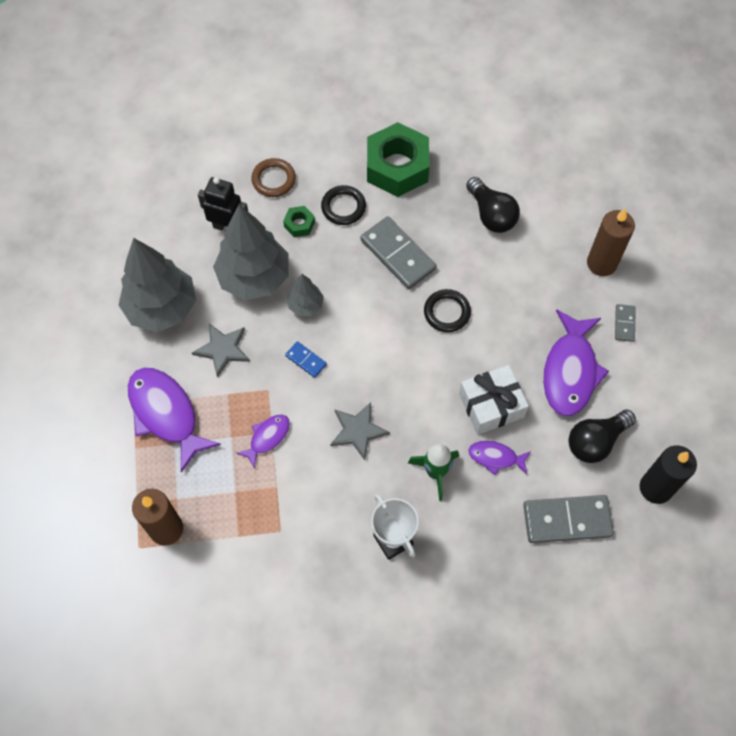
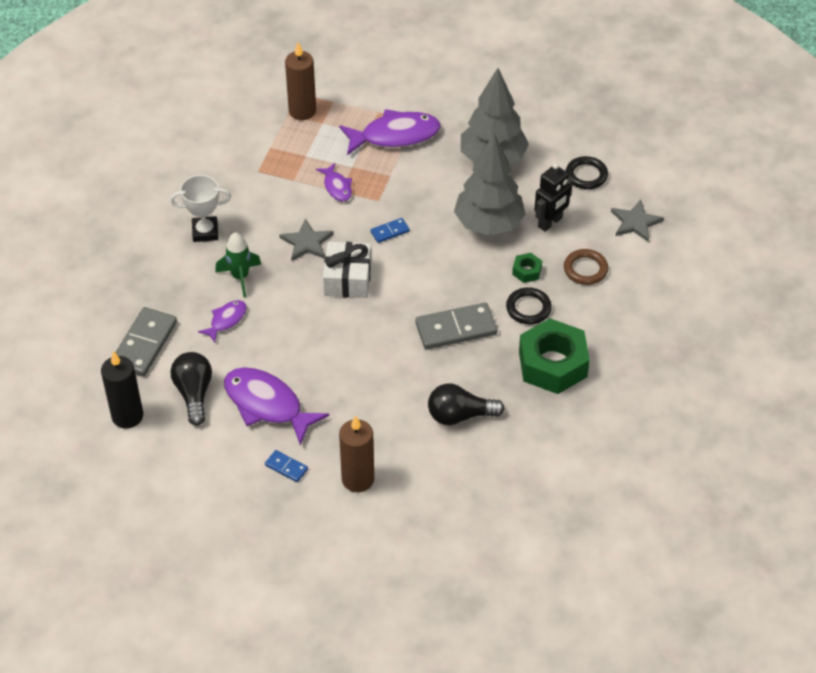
camera: 115 degrees right, 15 degrees down
(223, 349) = (431, 184): grey star -> grey star (635, 222)
(305, 305) = (441, 248): grey tree -> none
(447, 312) = (377, 341): black ring -> black ring (586, 175)
(491, 405) = (272, 336): white gift -> white gift (347, 279)
(624, 323) = (286, 467): grey domino -> blue domino

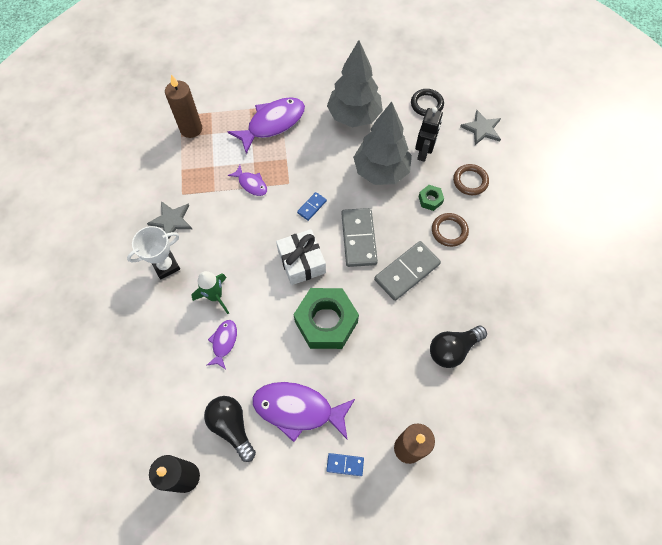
camera: 25 degrees left, 15 degrees up
(144, 344) = (165, 396): grey domino -> grey domino (358, 238)
(307, 242) = (253, 242): grey star -> grey star (171, 221)
(528, 308) = (449, 231): black ring -> brown ring
(553, 364) = (494, 272): green nut -> green nut (326, 322)

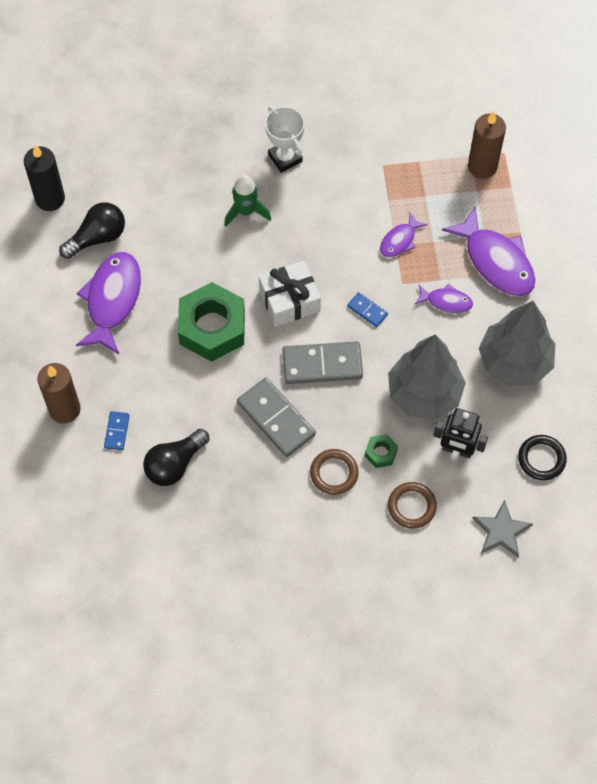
camera: 90 degrees right, 0 degrees up
(171, 221) = (345, 158): grey star -> none
(224, 342) = (190, 223): purple fish -> purple fish (446, 301)
(345, 464) = (52, 346): blue domino -> blue domino (117, 431)
(452, 349) = (174, 464): black light bulb -> black light bulb turned 105 degrees counterclockwise

